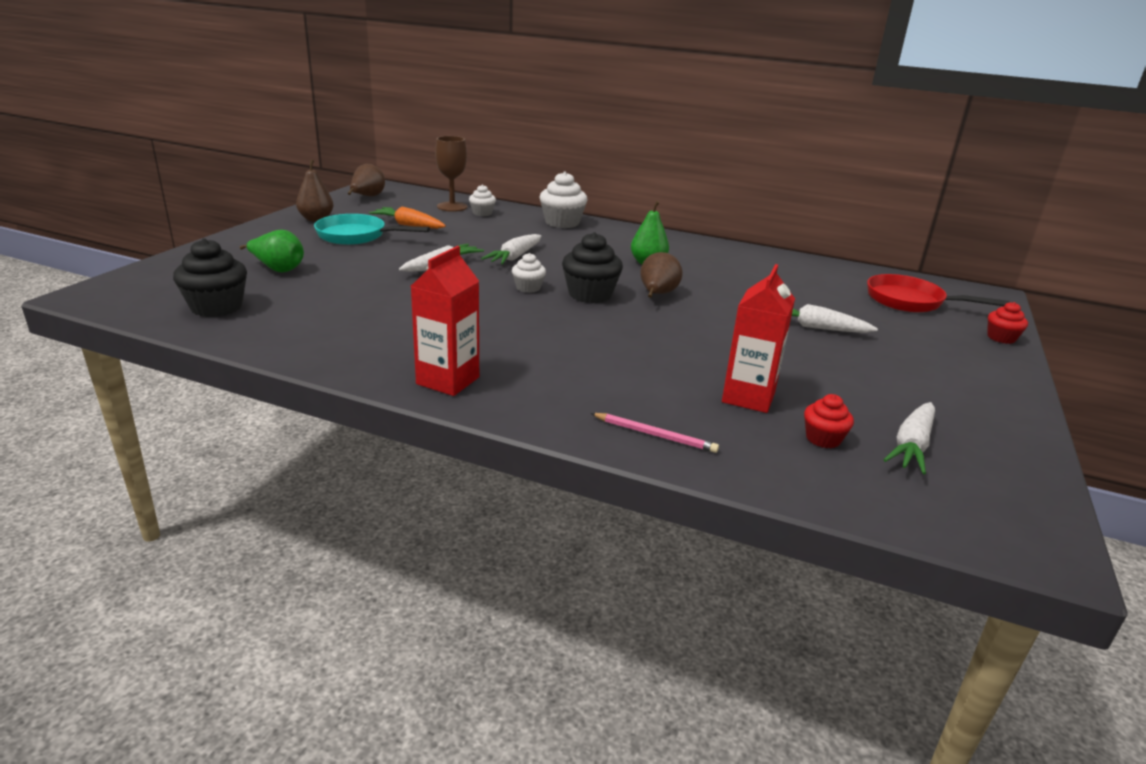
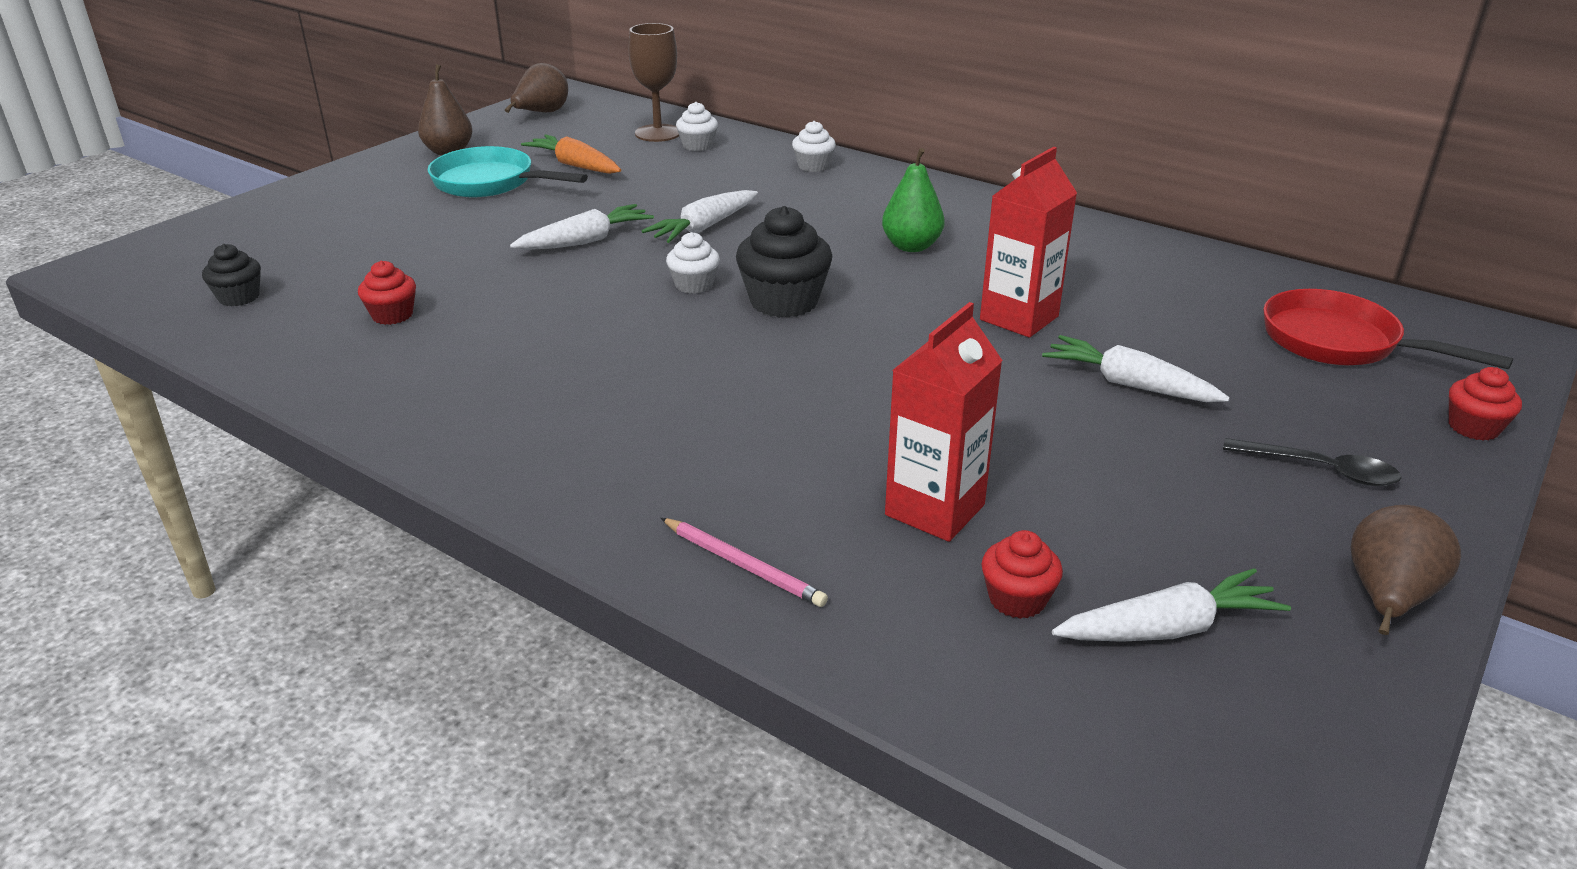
camera: 15 degrees right, 5 degrees up
(216, 307) = (239, 297): black cupcake -> black cupcake, size x0.57
(278, 269) = (352, 237): green pear -> none
(336, 313) = (392, 315): none -> red cupcake
(448, 380) = (486, 442): red carton -> red carton (1019, 318)
(562, 223) = (813, 166): white cupcake -> white cupcake, size x0.57
(657, 295) = (892, 307): brown pear -> brown pear (1387, 598)
(912, 446) = (1167, 629): white carrot -> white carrot turned 150 degrees counterclockwise
(940, 363) = (1322, 470): none -> black spoon

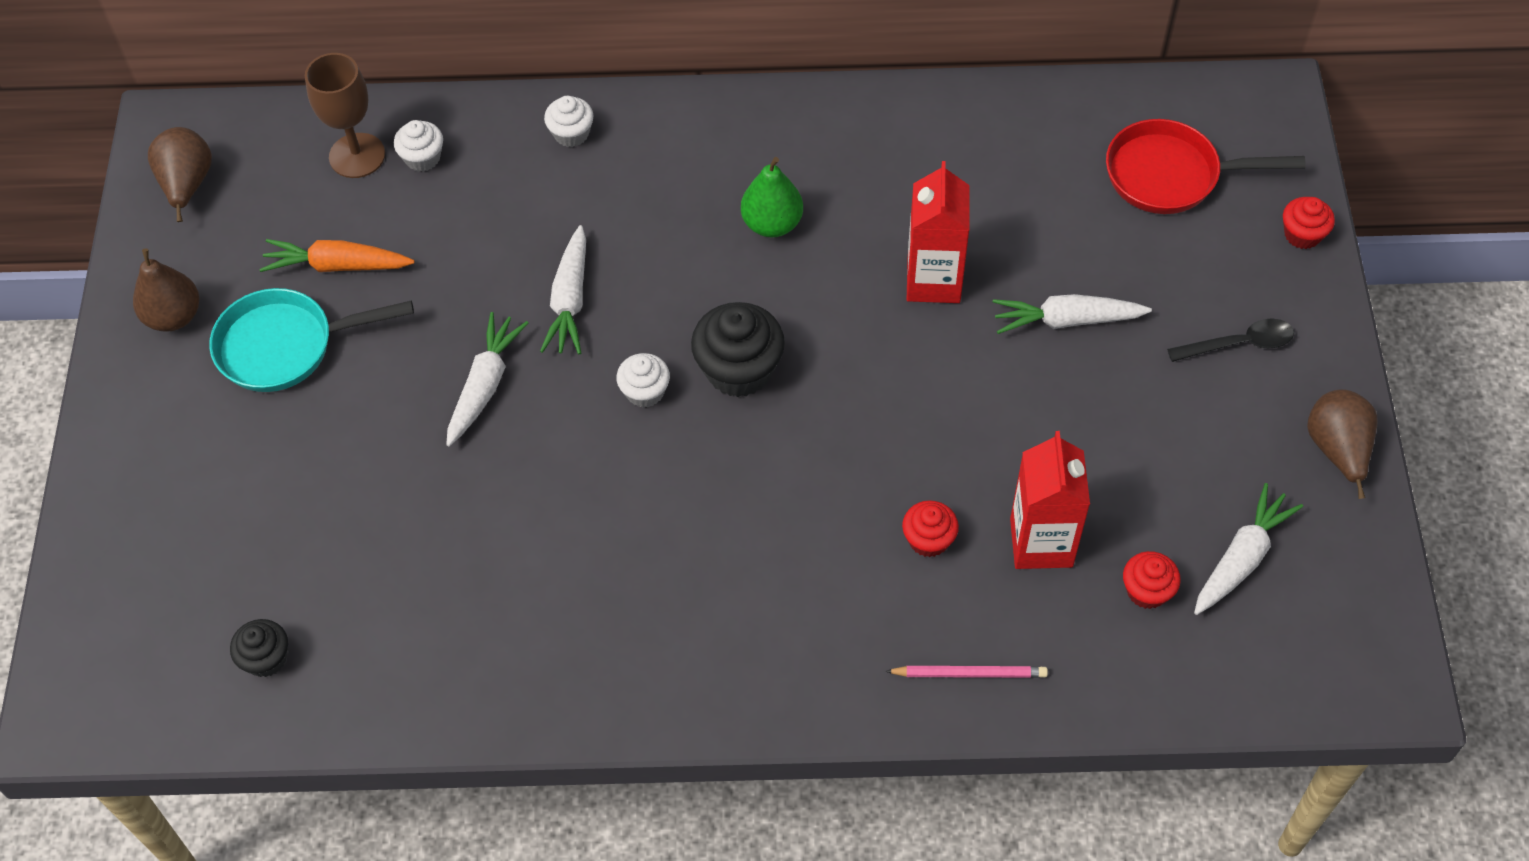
camera: 35 degrees left, 25 degrees up
(392, 315) = (435, 592): red cupcake -> red cupcake (928, 540)

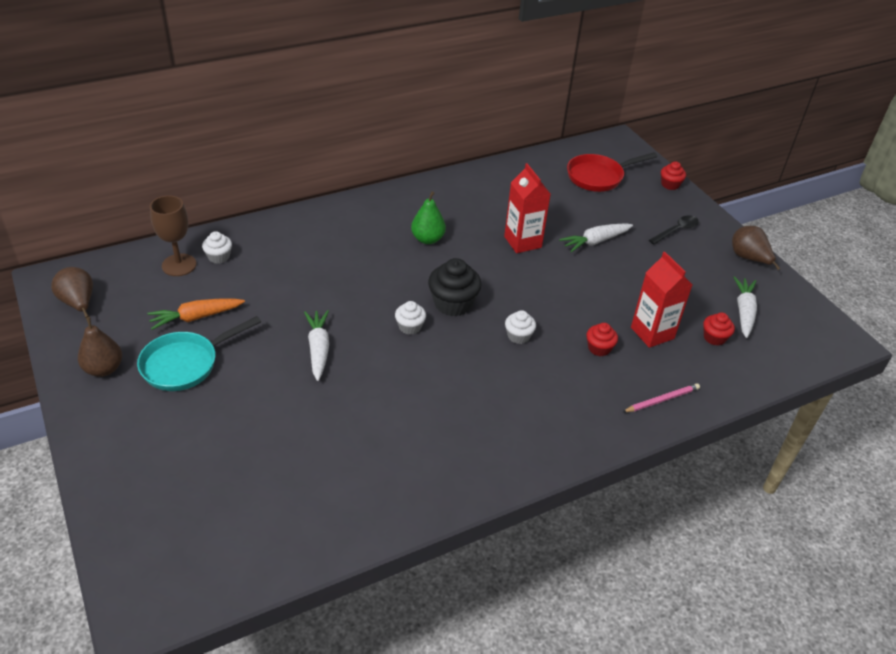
camera: 30 degrees left, 15 degrees down
(266, 658) = (265, 529): black cupcake -> none
(570, 300) = (342, 298): white carrot -> none
(571, 133) = (297, 227): white cupcake -> white cupcake (518, 336)

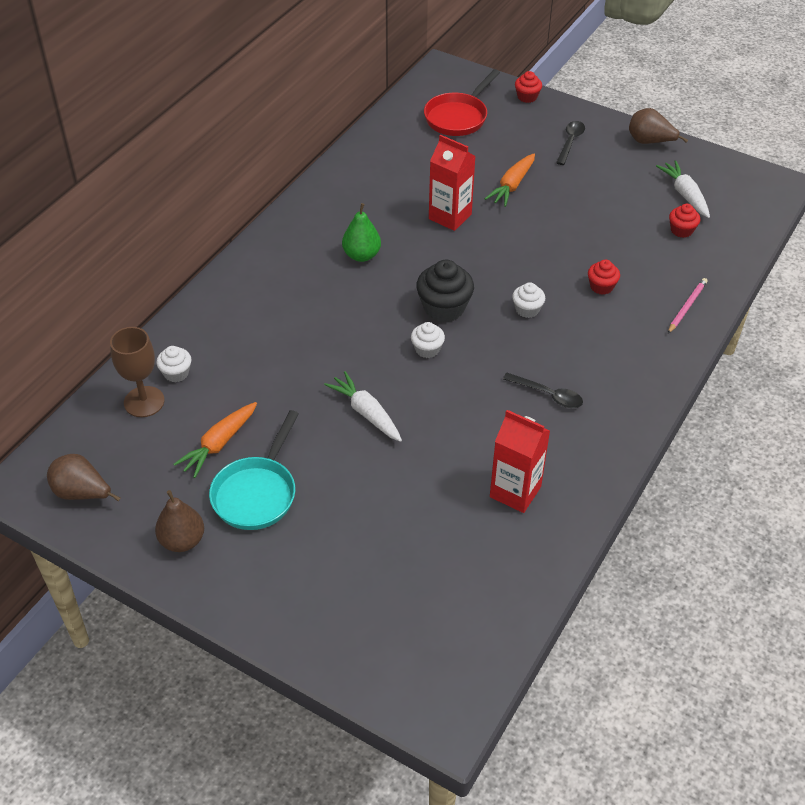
camera: 30 degrees left, 5 degrees up
(472, 409) = (548, 395): none -> black spoon
(595, 241) = (512, 185): white carrot -> orange carrot
(652, 333) = (631, 251): red carton -> red carton (515, 492)

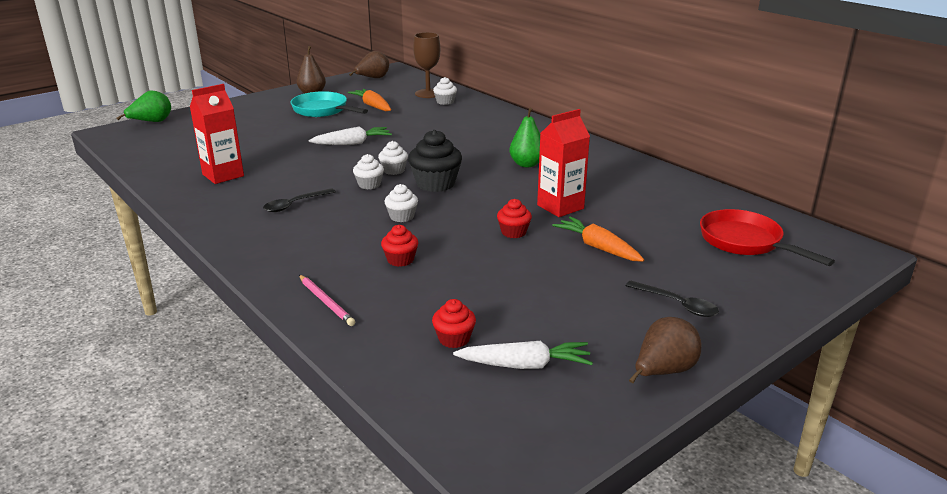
camera: 110 degrees right, 20 degrees down
(386, 686) = (152, 122): none -> green pear
(472, 356) = (369, 185): none -> white cupcake
(527, 97) = (792, 296): red cupcake -> red cupcake (513, 232)

